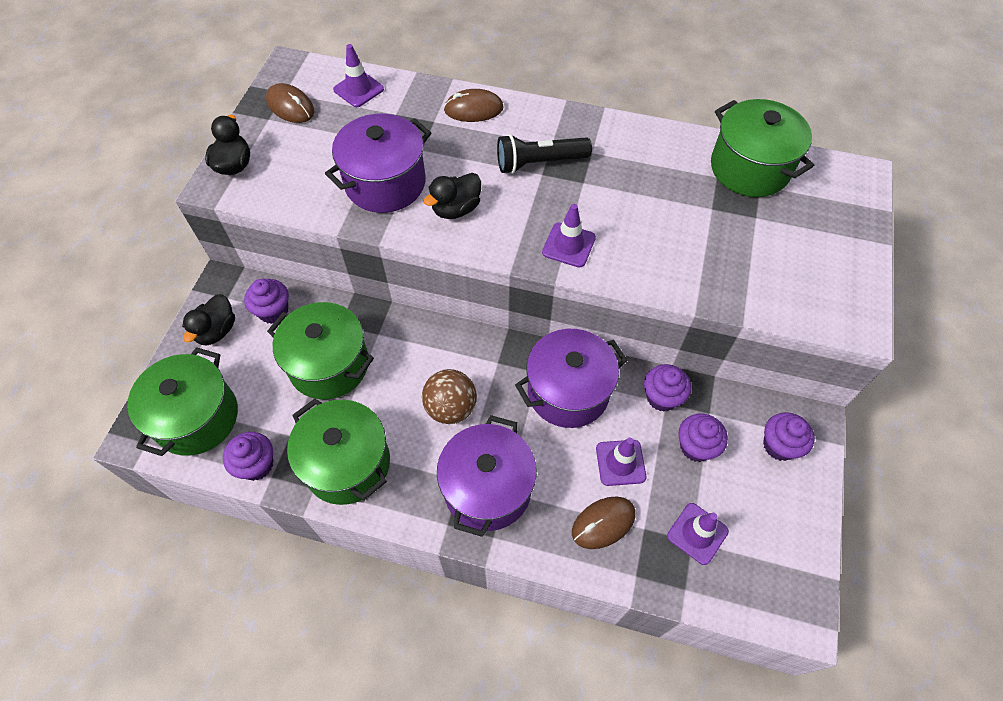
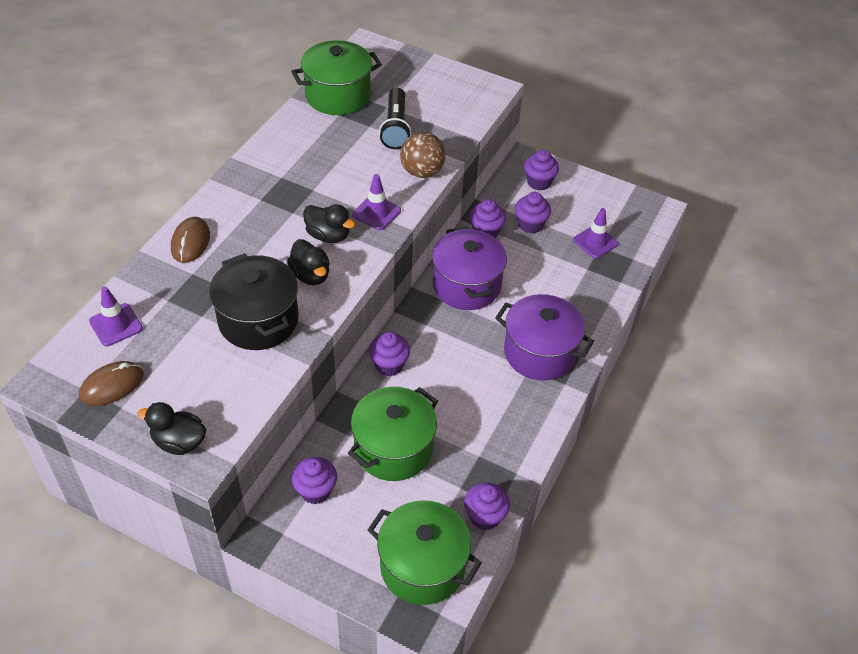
camera: 80 degrees left, 10 degrees down
(217, 331) = (323, 544): black duck -> black duck (328, 235)
(347, 463) = (498, 445): green pot -> none
(385, 183) = (258, 320): purple pot -> black pot
(433, 339) = (389, 365): none -> purple cupcake
(451, 408) = (462, 364): brown ball -> brown ball (422, 172)
(539, 163) = (279, 211): black flashlight -> black flashlight (395, 127)
(603, 523) = (579, 290): brown mouse -> none
(620, 462) = (534, 269): purple traffic cone -> none

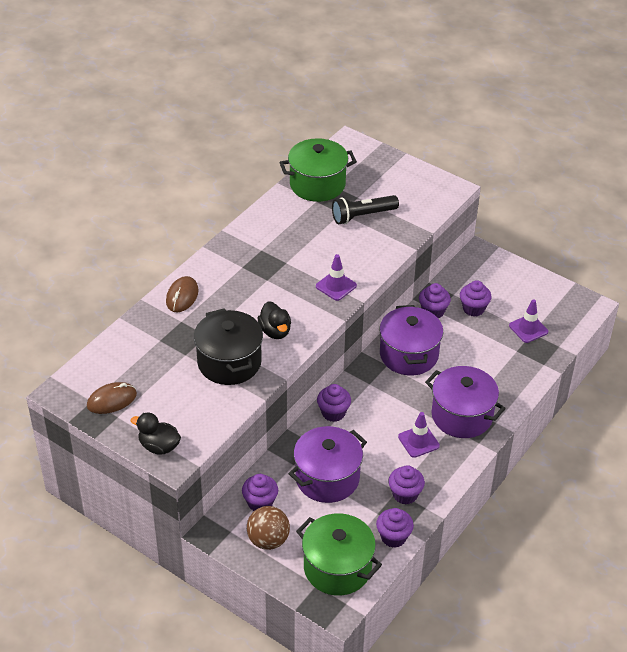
camera: 10 degrees right, 5 degrees down
(116, 325) = (118, 355): purple traffic cone -> purple traffic cone (418, 441)
(328, 235) = (293, 301): black duck -> none
(393, 449) = (327, 478): green pot -> purple pot
(395, 127) = (362, 216): black flashlight -> black flashlight turned 60 degrees clockwise
(422, 172) = (379, 255): brown ball -> brown ball (268, 540)
(539, 182) = (488, 273): purple cupcake -> purple cupcake (405, 494)

